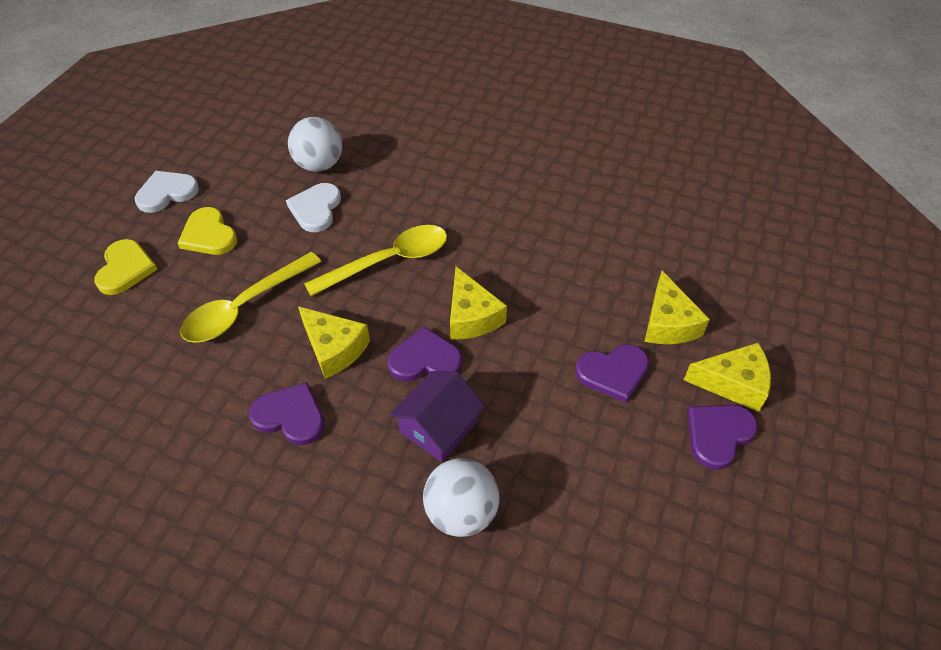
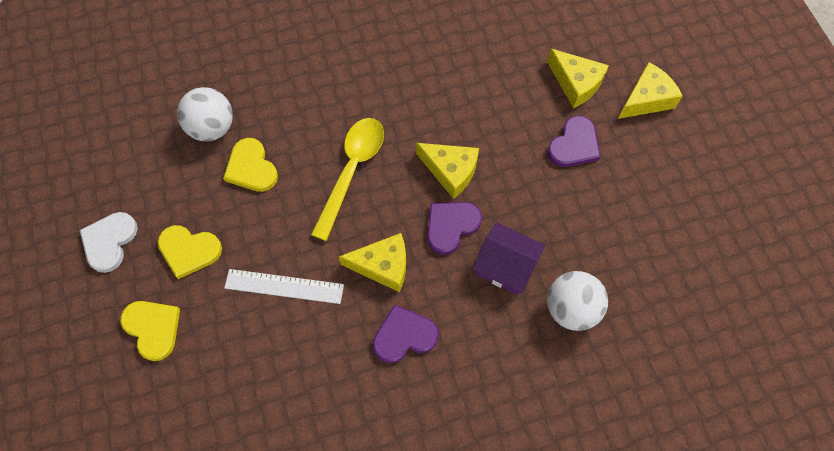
camera: 40 degrees left, 15 degrees up
(244, 307) = (284, 286): yellow spoon -> white ruler
(316, 209) = (251, 168): white heart -> yellow heart
(438, 427) = (505, 266): purple house -> purple house turned 60 degrees counterclockwise
(718, 434) = (666, 141): purple heart -> none

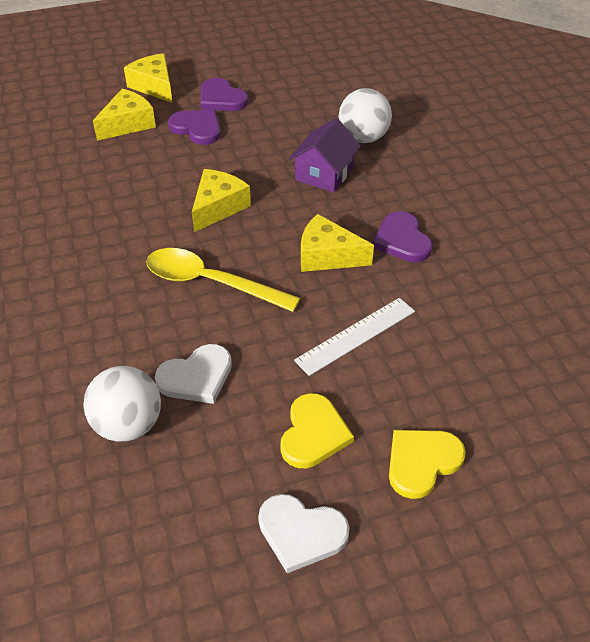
camera: 90 degrees left, 20 degrees down
(251, 168) = (196, 377): yellow heart -> white heart
(284, 286) = (356, 335): white ruler -> white ruler turned 45 degrees clockwise
(383, 266) = (327, 256): yellow cheese -> yellow cheese turned 75 degrees counterclockwise
(451, 226) = (281, 207): purple heart -> purple heart (221, 98)

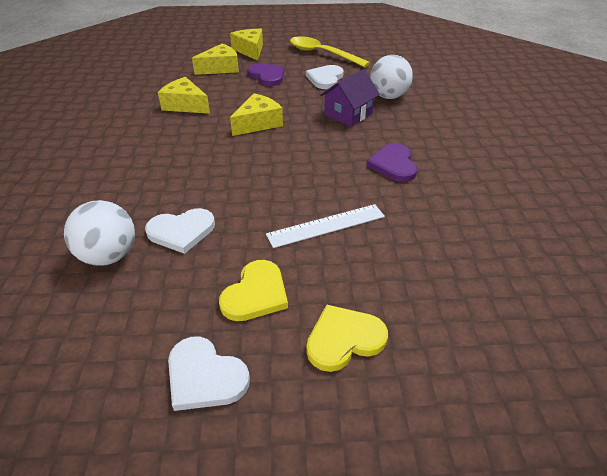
camera: 15 degrees right, 5 degrees down
(210, 282) = (226, 169): yellow spoon -> yellow spoon (322, 54)
(221, 98) = (293, 62): purple heart -> none
(274, 121) = (325, 79): none -> white heart
(327, 256) = (327, 166): yellow cheese -> yellow cheese (185, 105)

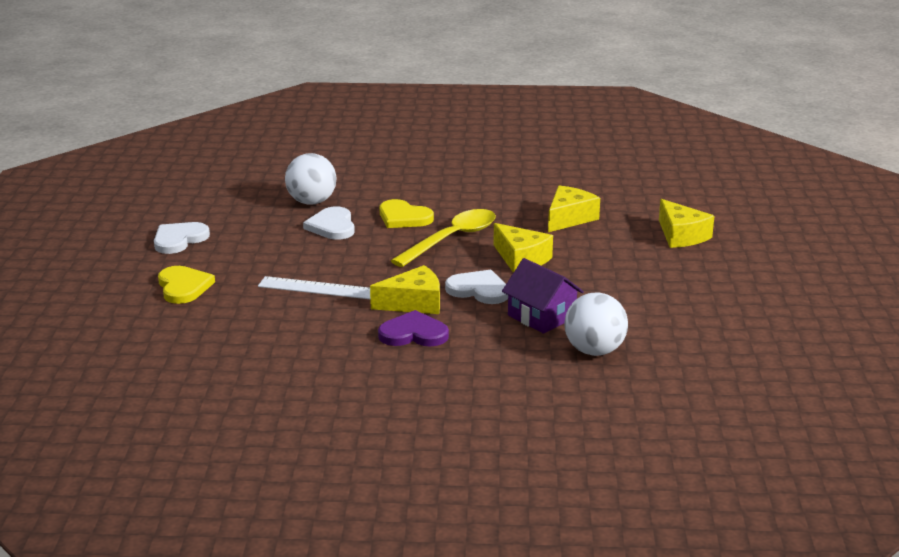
camera: 95 degrees right, 15 degrees down
(250, 50) = (751, 255): yellow cheese -> yellow cheese (413, 303)
(256, 294) = (245, 256): yellow heart -> yellow heart (404, 217)
(267, 76) = (657, 266): purple heart -> none
(322, 54) = (750, 310): yellow spoon -> yellow spoon (452, 239)
(325, 79) = (653, 307): white heart -> white heart (479, 290)
(326, 225) = (318, 288): white ruler -> white ruler turned 60 degrees counterclockwise

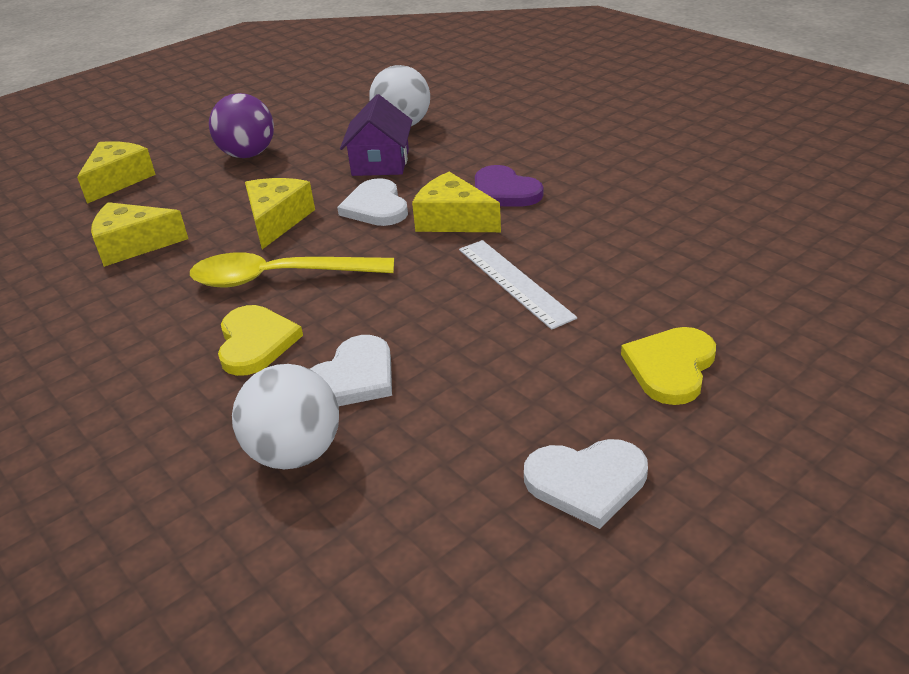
camera: 130 degrees left, 10 degrees up
(647, 282) = (248, 154): none -> purple ball

